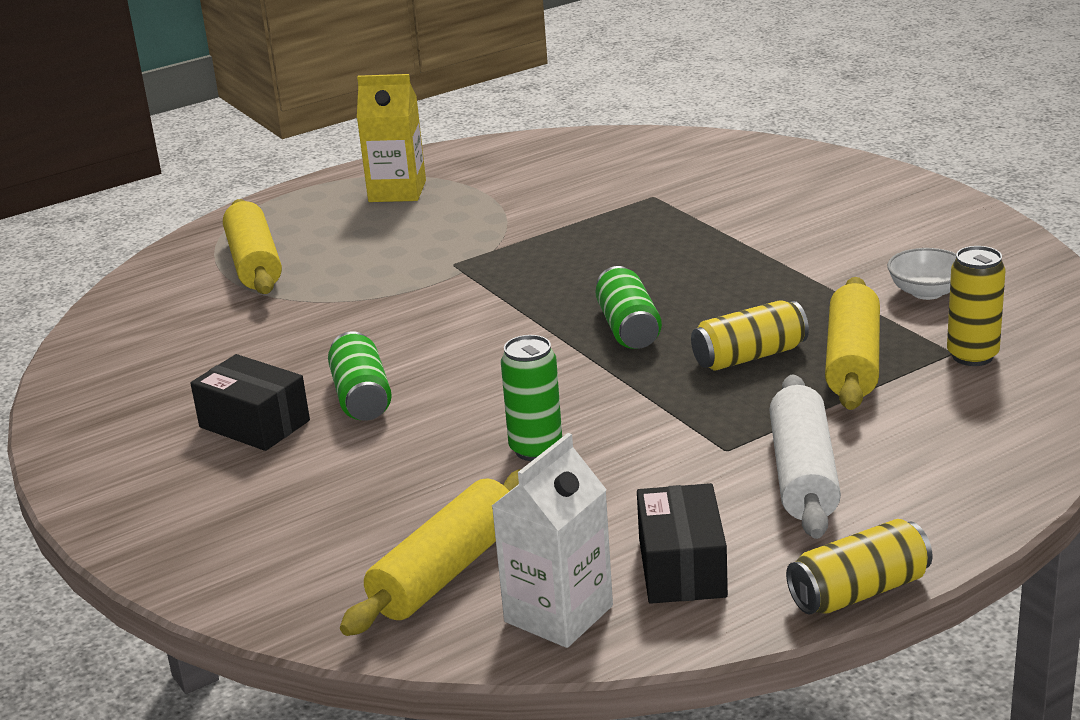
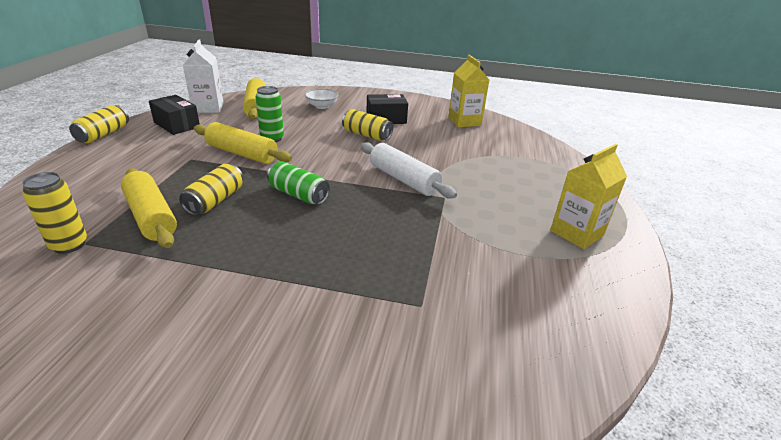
camera: 130 degrees right, 5 degrees up
(139, 365) = (464, 121): none -> yellow carton
(254, 263) = (527, 165): yellow rolling pin -> yellow rolling pin (242, 153)
(362, 397) = (367, 135): green can -> yellow can
(803, 474) = (148, 160): white rolling pin -> white rolling pin (403, 179)
(926, 292) = (118, 288): white bowl -> white bowl (322, 106)

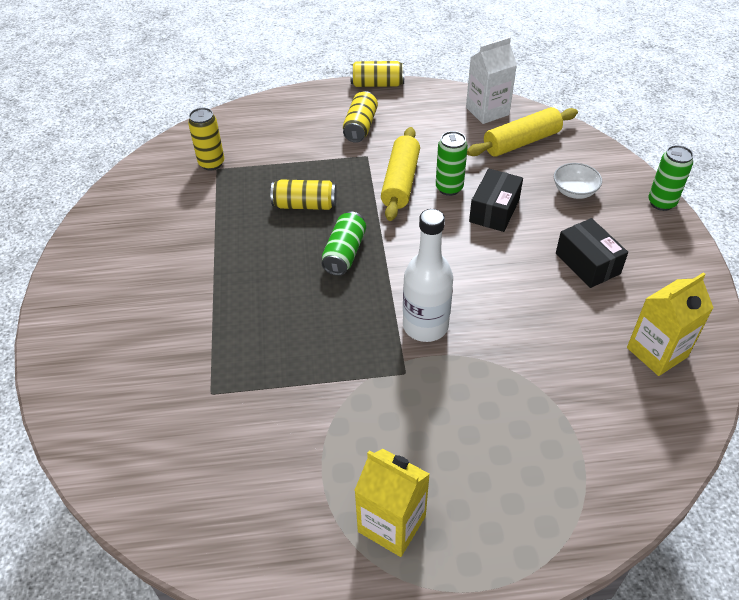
camera: 75 degrees right, 15 degrees up
(151, 217) = (263, 182): yellow rolling pin -> none
(177, 125) = (430, 112): black box -> black box (494, 210)
(355, 91) = (661, 203): none -> green can
(367, 135) = (520, 260): yellow can -> yellow can (360, 126)
(403, 179) = (425, 326): white rolling pin -> white bottle

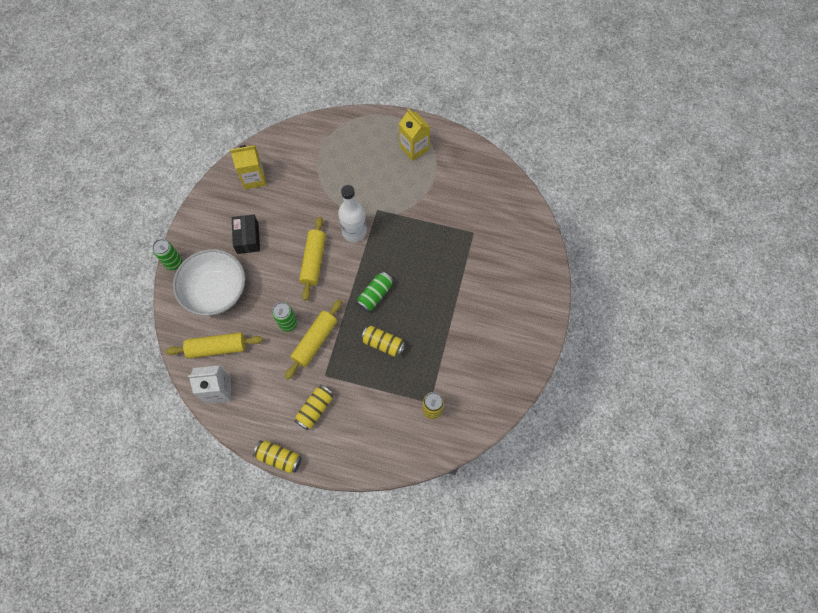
camera: 160 degrees left, 20 degrees up
(464, 266) = (314, 261): none -> yellow rolling pin
(494, 210) = (272, 294): black box -> none
(574, 191) = (216, 291): white bowl -> white bowl, size x2.25

